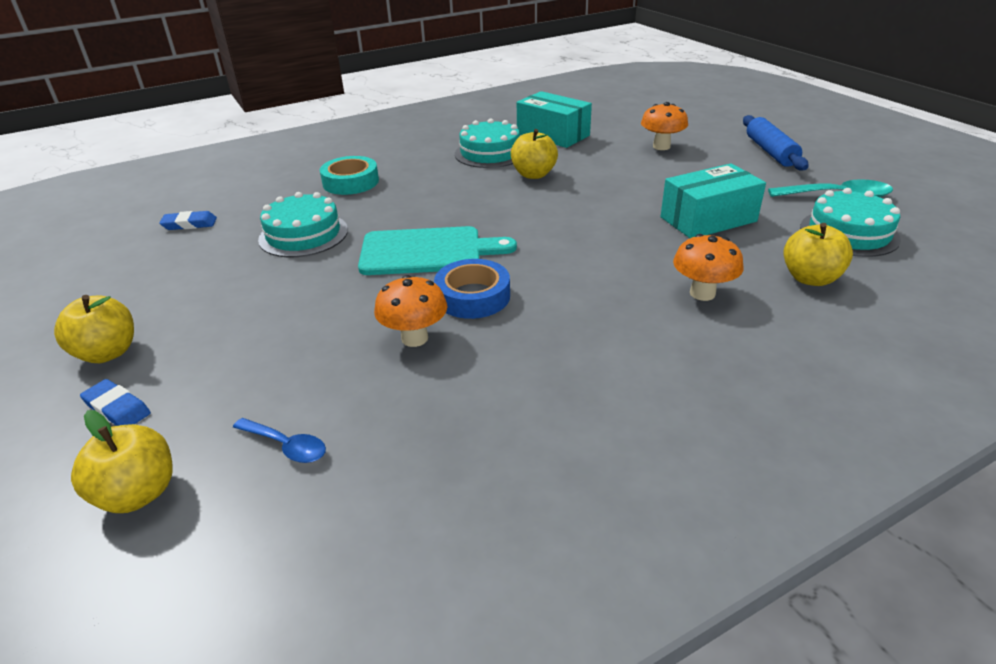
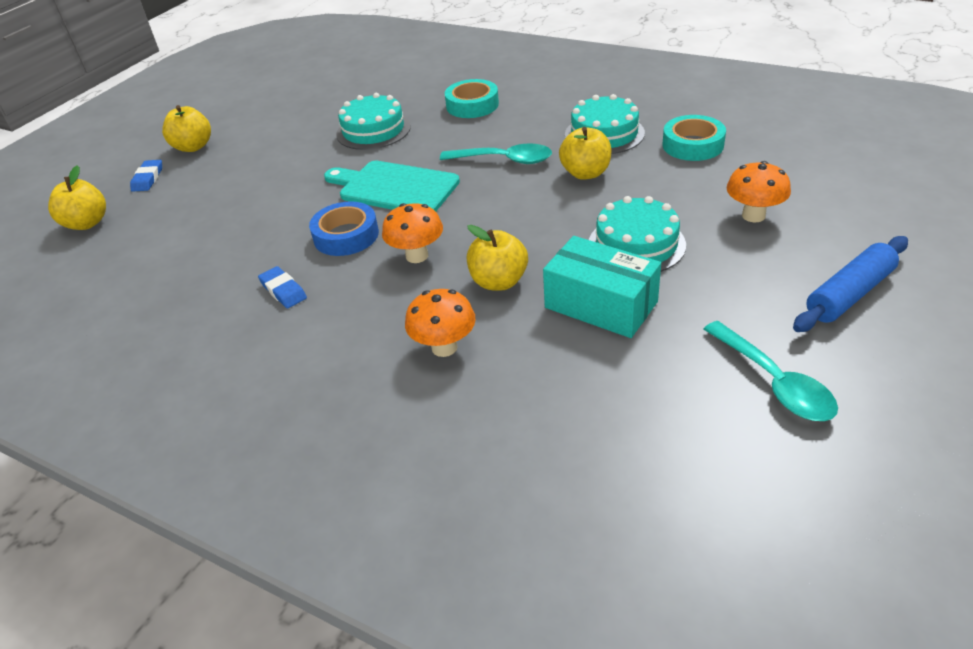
camera: 60 degrees right, 5 degrees up
(189, 224) = (350, 87): blue eraser -> blue eraser (283, 290)
(286, 446) = (142, 246): blue spoon -> none
(414, 338) = (275, 237): orange mushroom -> orange mushroom (417, 256)
(427, 251) = (394, 188): turquoise cutting board -> turquoise cutting board turned 150 degrees clockwise
(464, 195) = (504, 160): none -> turquoise spoon
(553, 135) = (692, 145): turquoise box -> turquoise tape
(810, 278) = (534, 409): yellow apple -> yellow apple (498, 281)
(849, 233) = (675, 415): turquoise cake -> turquoise cake (636, 244)

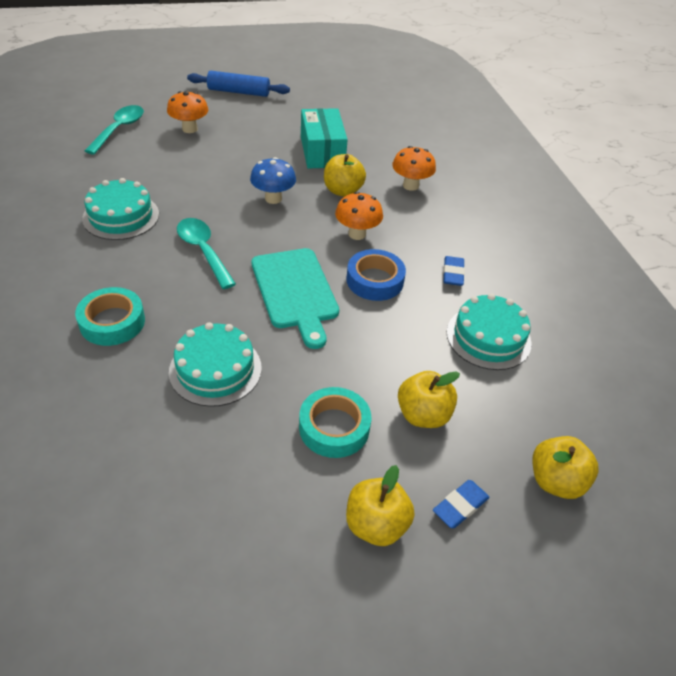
camera: 140 degrees left, 5 degrees up
(539, 225) = (273, 198): none -> blue mushroom
(585, 173) = (191, 203): yellow apple -> yellow apple (423, 415)
(636, 244) = (257, 157): turquoise cake -> turquoise cake (488, 337)
(692, 145) = (112, 171): turquoise tape -> turquoise tape (334, 427)
(774, 382) = (321, 97): turquoise spoon -> turquoise spoon (119, 129)

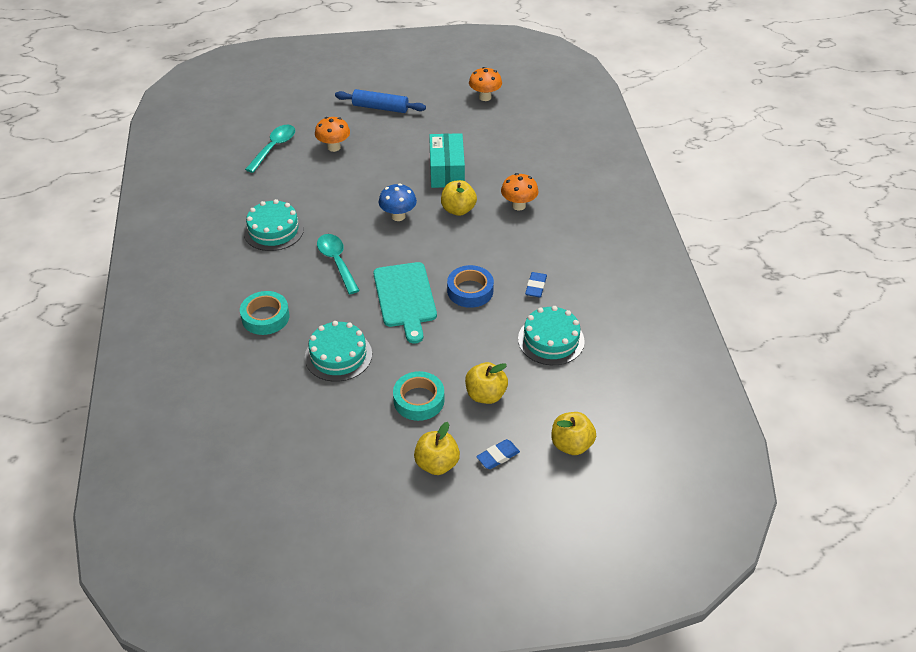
camera: 10 degrees right, 0 degrees up
(357, 234) = (463, 250): orange mushroom -> orange mushroom (485, 97)

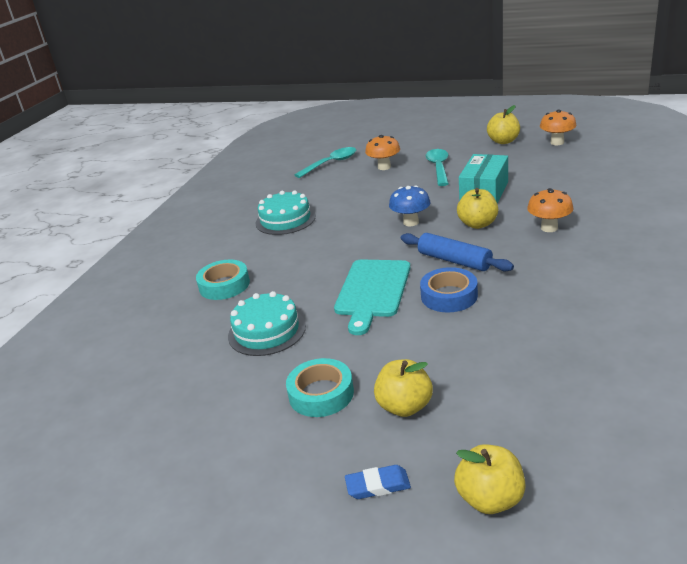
camera: 30 degrees right, 15 degrees down
(337, 262) = (324, 251): turquoise spoon -> turquoise spoon (438, 167)
(380, 108) = (446, 144): blue rolling pin -> blue rolling pin (454, 261)
(437, 464) = (295, 472): yellow apple -> yellow apple (503, 141)
(536, 287) = (531, 304): blue eraser -> none
(551, 340) = (523, 363): turquoise cake -> none

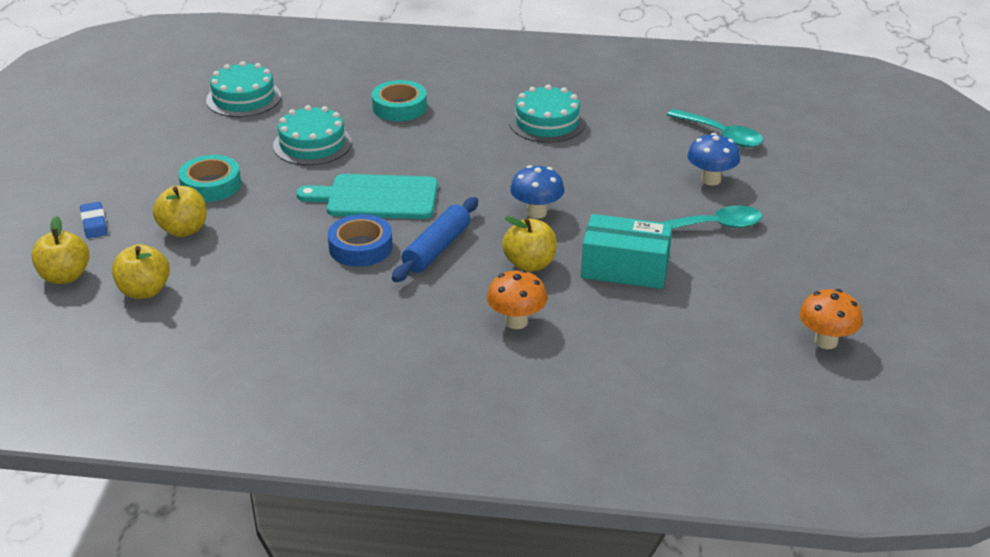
camera: 75 degrees right, 5 degrees up
(147, 383) = (243, 98): none -> turquoise cake
(384, 167) = (711, 180): orange mushroom -> blue mushroom
(503, 141) = (825, 286): yellow apple -> yellow apple (144, 291)

